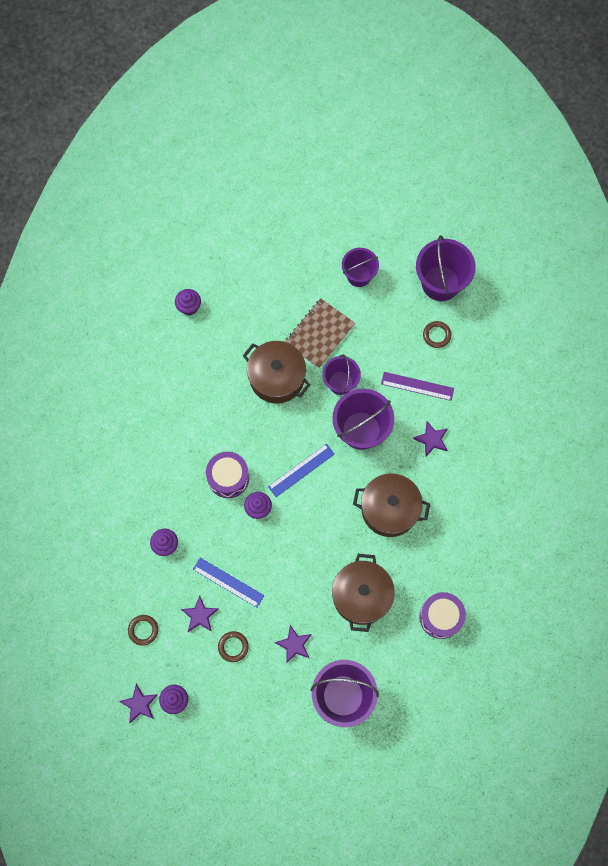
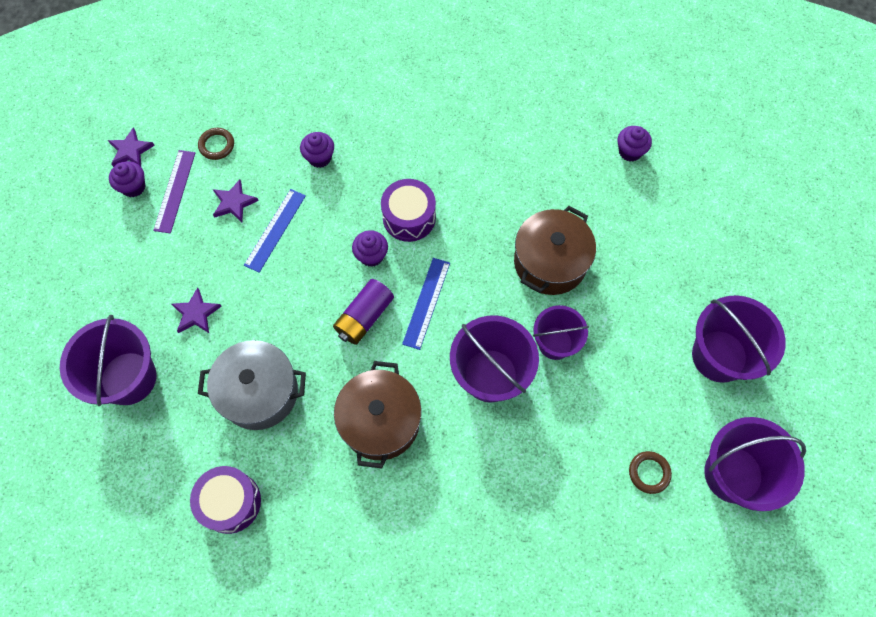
camera: 85 degrees right, 5 degrees down
(233, 647) = (195, 243): brown ring -> none
(301, 470) = (426, 303): blue ruler -> blue ruler turned 60 degrees clockwise
(309, 516) = (364, 317): none -> purple battery
(319, 334) = (621, 310): brown notebook -> none
(359, 275) = (719, 356): purple bucket -> purple bucket, size x1.57
(361, 596) = (259, 392): brown pot -> grey pot
(417, 386) = (565, 449): purple ruler -> purple ruler (175, 191)
(432, 439) = (487, 475): purple star -> none

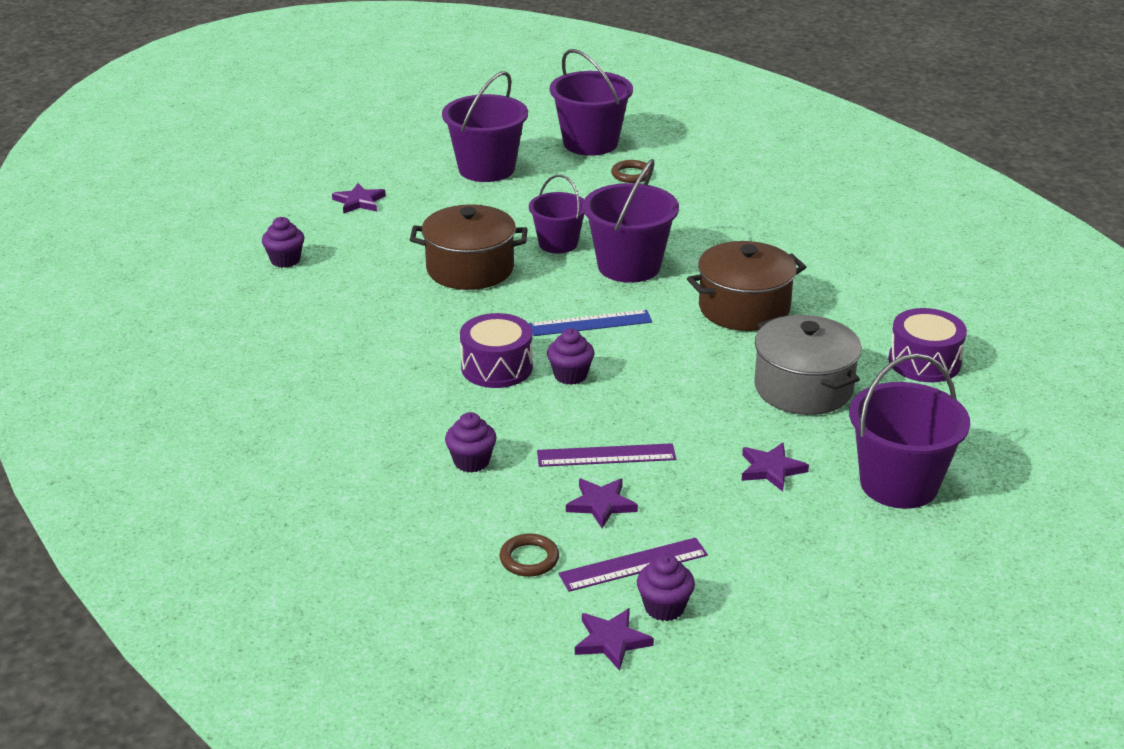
camera: 120 degrees left, 35 degrees down
(275, 230) = (606, 455): blue ruler -> purple ruler
(364, 317) = (647, 354): purple battery -> none
(702, 234) = (359, 202): none -> purple star

